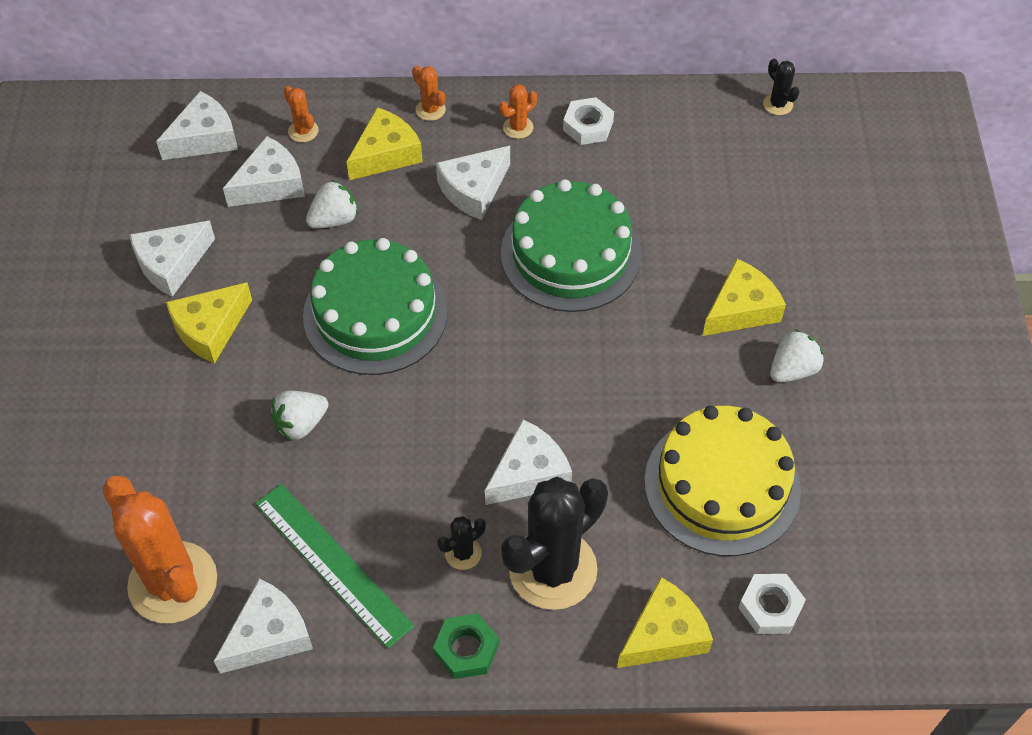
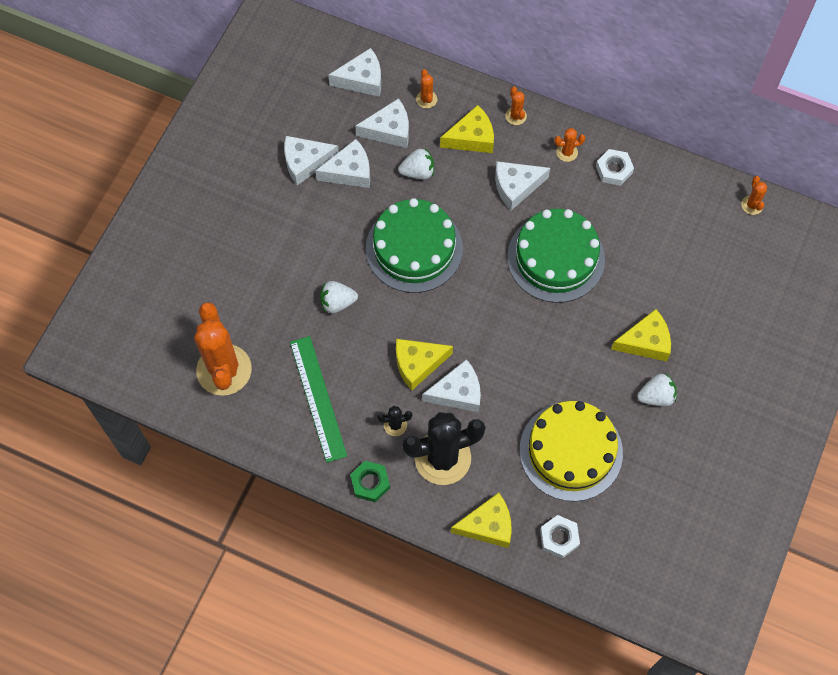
camera: 25 degrees right, 10 degrees up
(210, 329) = (310, 217): yellow cheese -> yellow cheese (418, 364)
(269, 635) = (264, 425): white cheese -> white cheese (349, 171)
(778, 104) = (752, 205): black cactus -> orange cactus

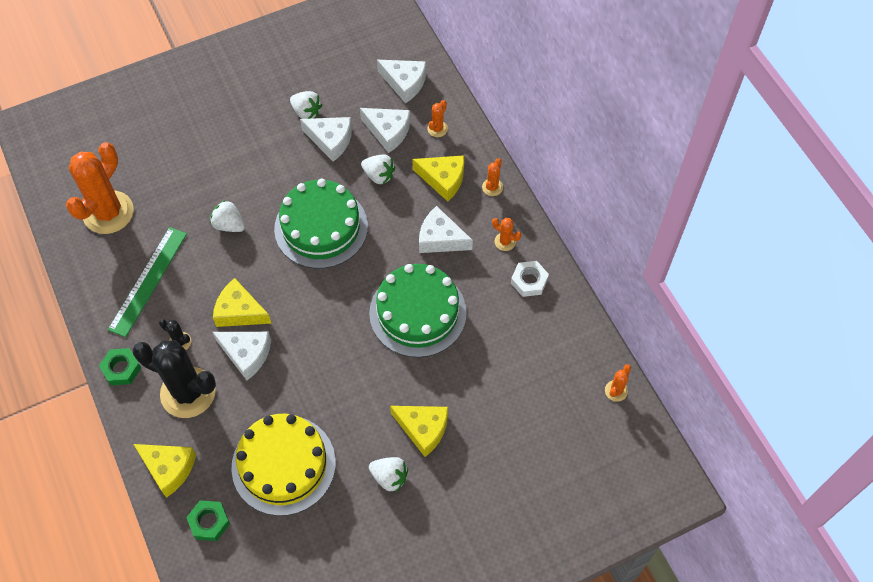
camera: 40 degrees right, 5 degrees down
(305, 162) = (306, 112): white cheese -> white strawberry
(559, 538) = (209, 522): white nut -> green nut

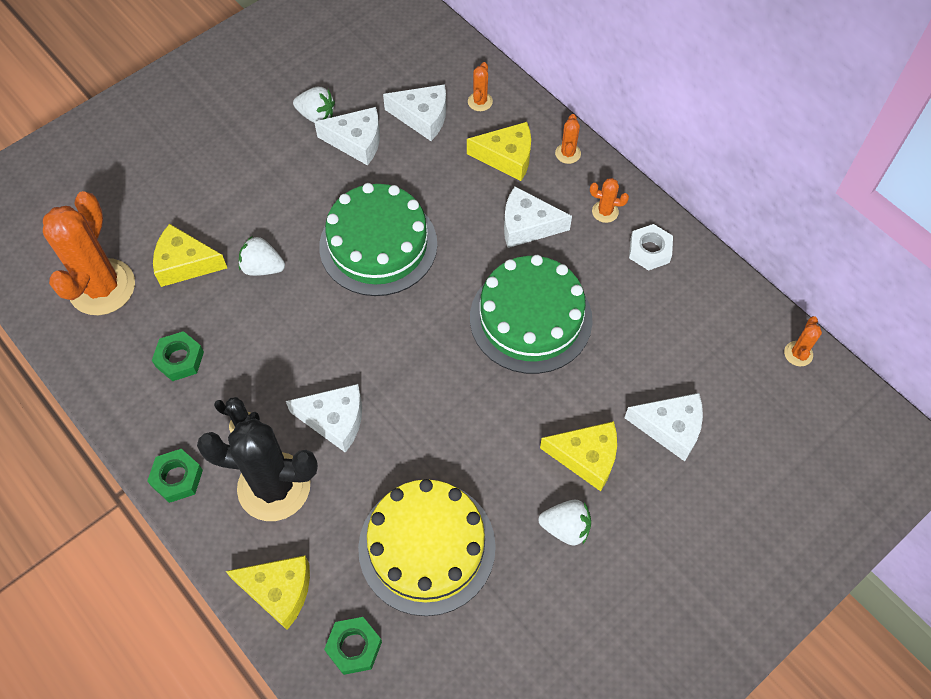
camera: 15 degrees left, 0 degrees up
(148, 281) = (179, 359): green ruler -> green nut
(239, 311) = (309, 369): yellow cheese -> yellow cheese (185, 263)
(379, 175) = (428, 169): white strawberry -> none
(404, 83) = (423, 59): white cheese -> white cheese (670, 428)

